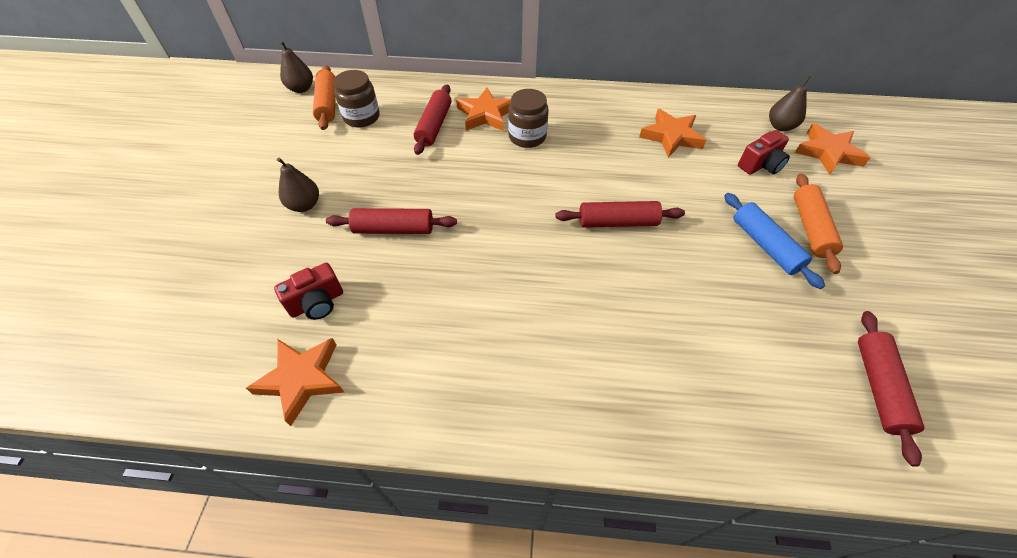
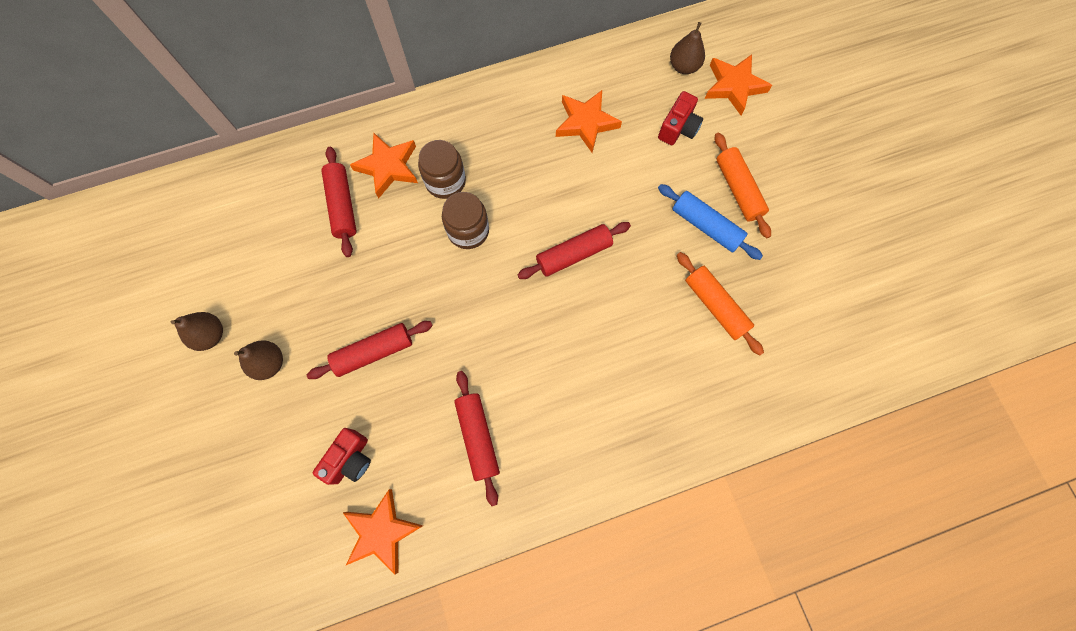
camera: 25 degrees left, 20 degrees up
(301, 89) = (160, 211): brown pear -> brown pear (210, 335)
(327, 104) = (206, 222): orange rolling pin -> orange rolling pin (715, 306)
(361, 117) = (256, 225): brown jar -> brown jar (468, 230)
(879, 388) = (818, 331): red rolling pin -> red rolling pin (478, 437)

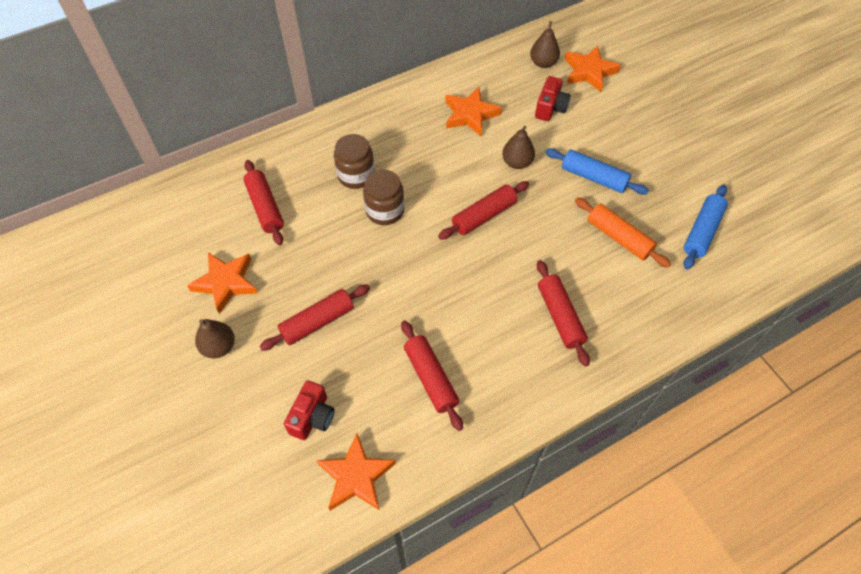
camera: 10 degrees left, 15 degrees down
(210, 335) = (157, 332): brown pear -> brown pear (517, 162)
(388, 167) = (301, 171): orange star -> orange star (226, 283)
(629, 390) = (560, 316): none -> red rolling pin
(738, 189) = (614, 146): orange rolling pin -> none
(810, 314) = (702, 232): none -> blue rolling pin

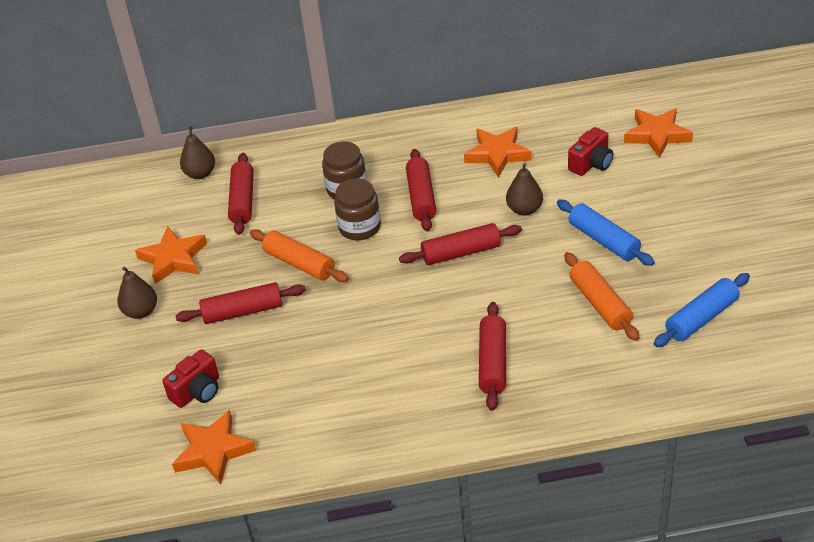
camera: 25 degrees right, 15 degrees down
(347, 260) = (299, 263): none -> orange rolling pin
(431, 378) = (328, 386): red rolling pin -> red rolling pin (421, 197)
(543, 63) = (607, 118): brown pear -> brown pear (200, 174)

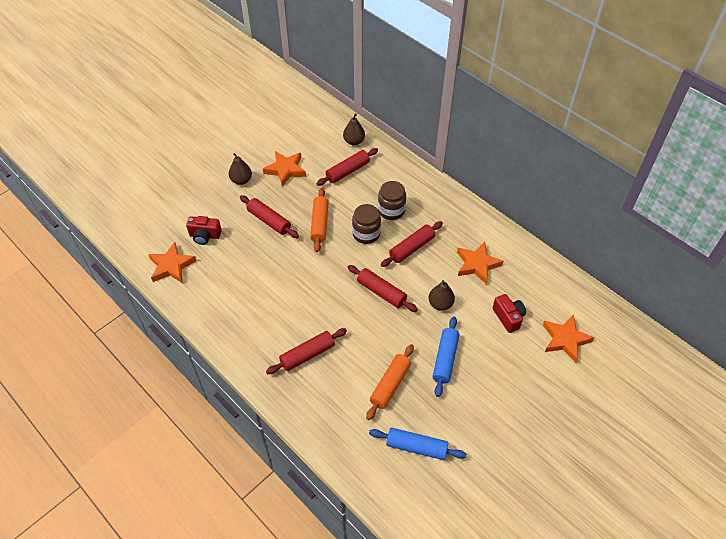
camera: 50 degrees right, 10 degrees up
(591, 164) = (508, 317): red camera -> red camera turned 120 degrees counterclockwise

